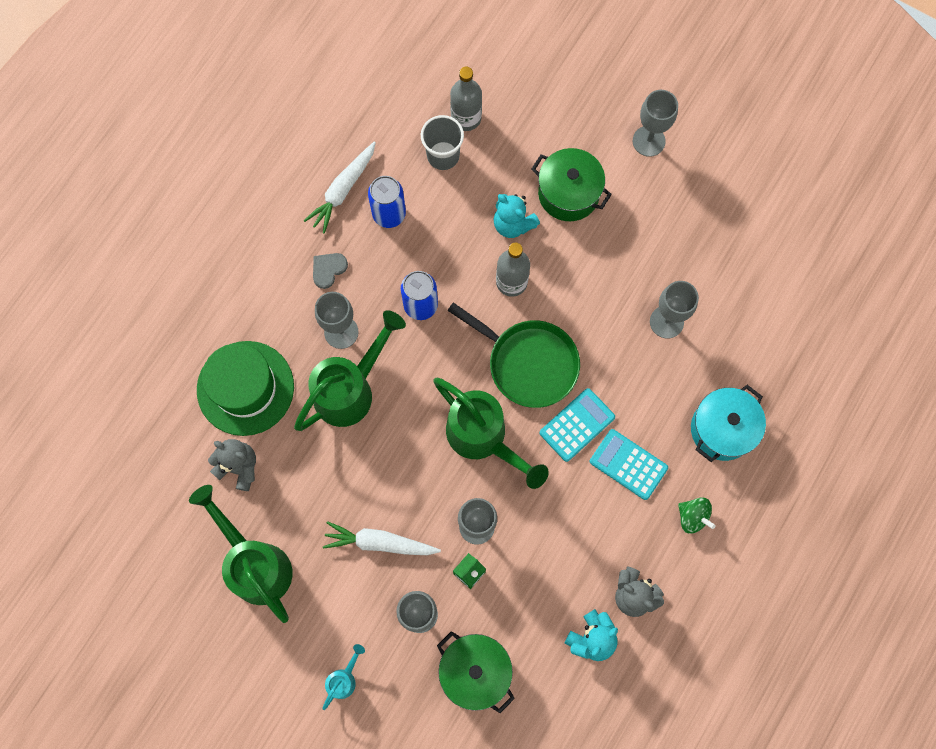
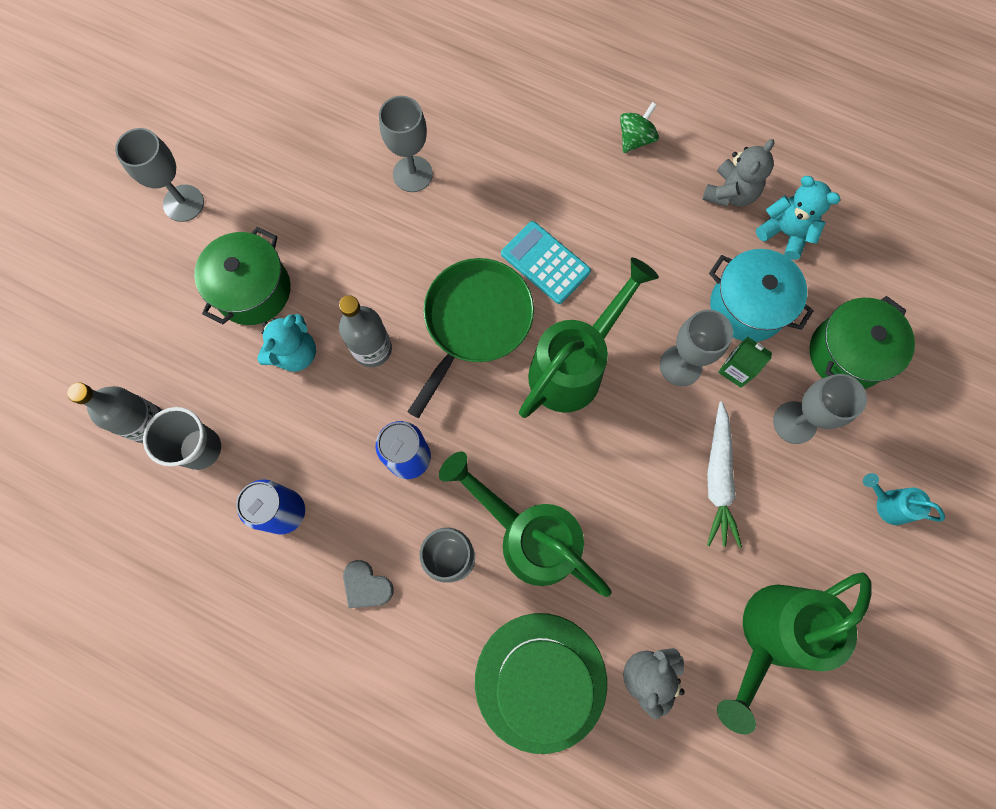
camera: 95 degrees left, 0 degrees up
(343, 190) = (250, 579): white carrot -> none
(628, 464) = (585, 206): turquoise calculator -> none
(722, 429) = (533, 113): turquoise pot -> turquoise pot (747, 306)

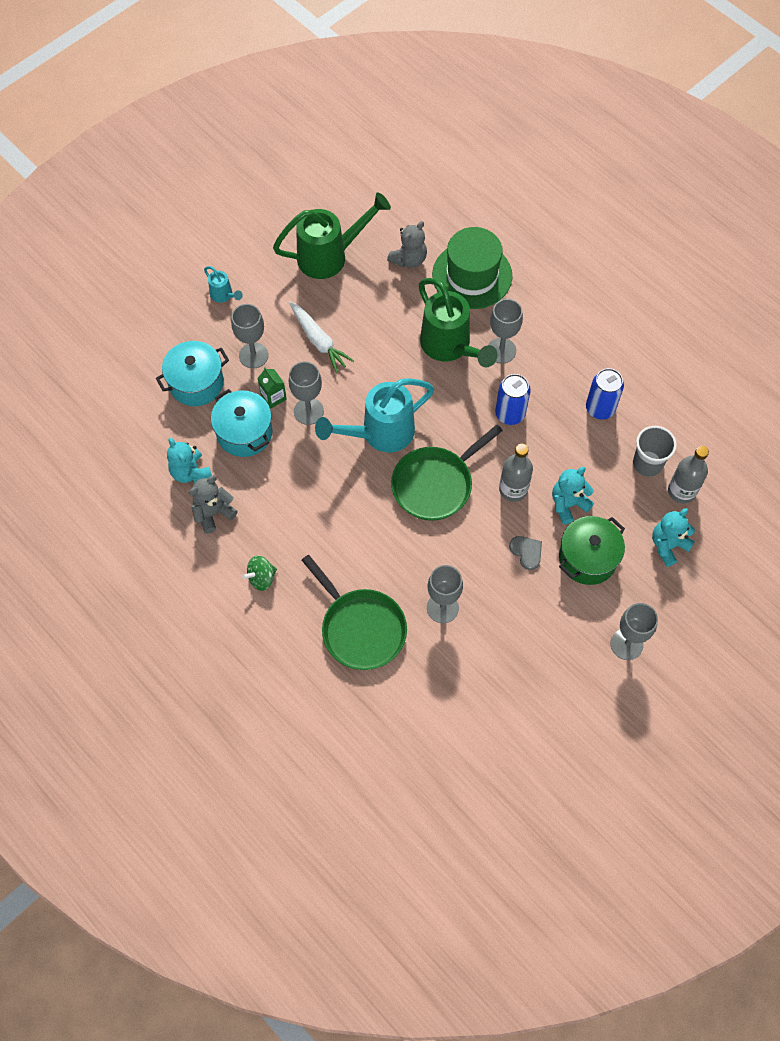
camera: 160 degrees left, 10 degrees down
(153, 341) = (668, 545): none -> turquoise teddy bear
(366, 586) = (559, 352): grey heart -> grey heart (526, 552)
(497, 122) = (361, 628): none -> green pan
(545, 263) = (369, 508): turquoise calculator -> none
(574, 366) = (379, 434): green watering can -> turquoise watering can
(718, 478) = (318, 340): white carrot -> white carrot turned 120 degrees clockwise
(846, 354) = (196, 383): green pot -> turquoise pot

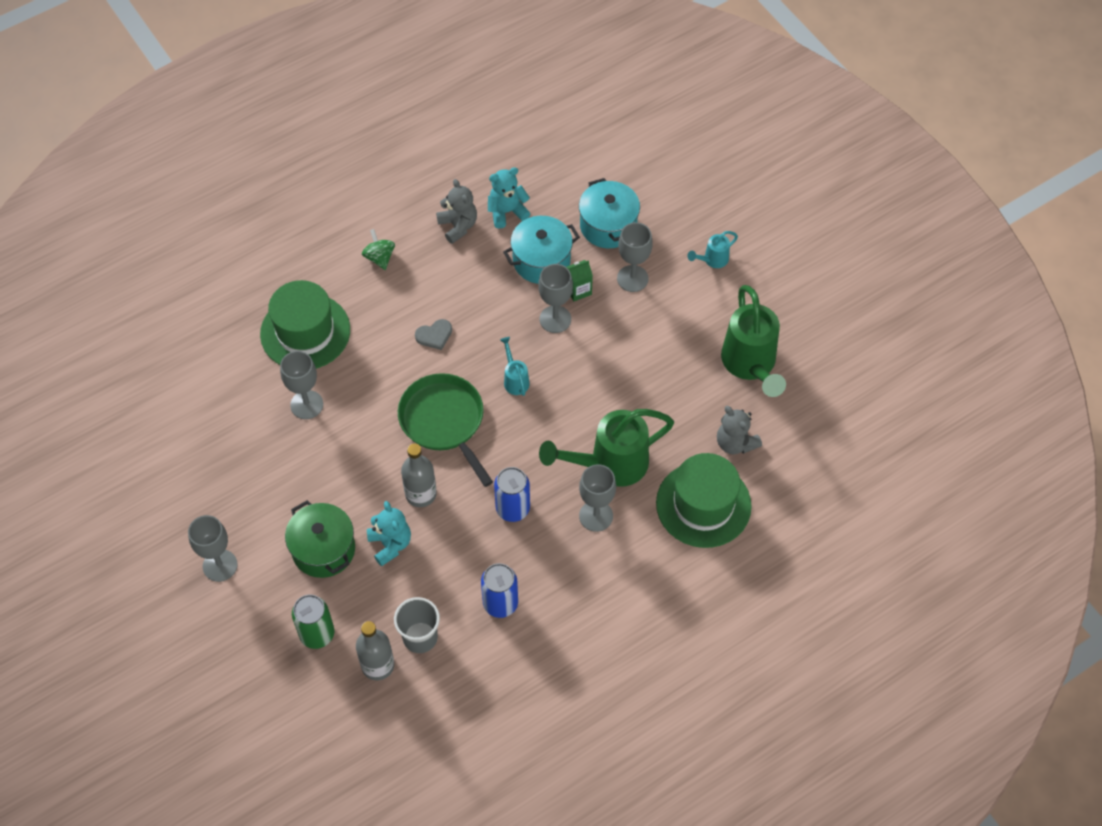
camera: 100 degrees right, 5 degrees down
(318, 340) = (640, 339): white carrot -> none
(361, 628) = (305, 332): green pan -> green hat
(379, 434) = (515, 379): turquoise watering can -> turquoise watering can, size x0.46
(526, 552) = (346, 492): grey heart -> grey heart (434, 335)
(668, 545) = (317, 634): turquoise teddy bear -> green can

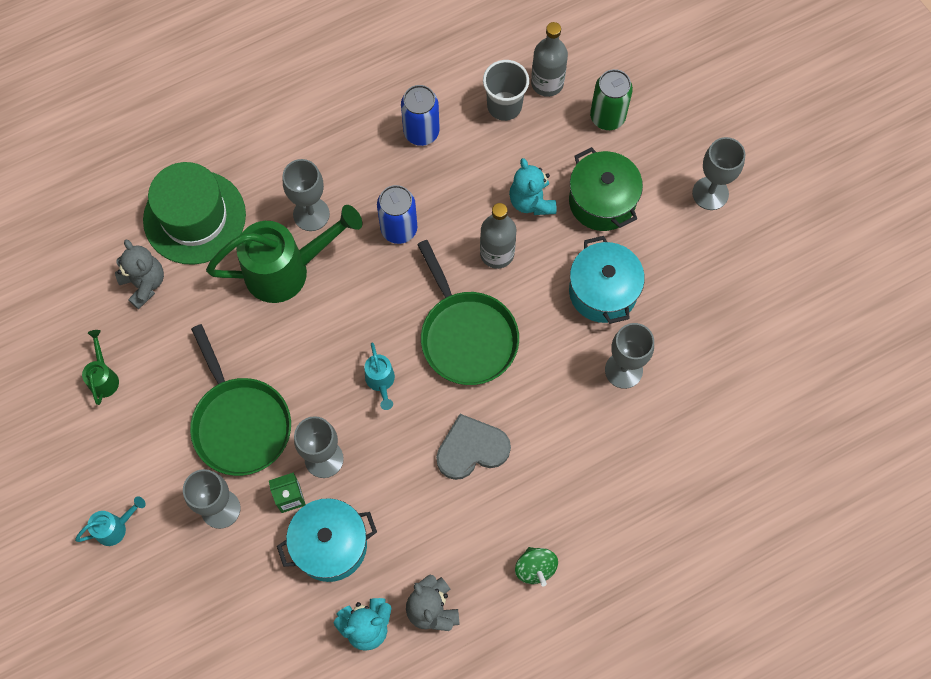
camera: 175 degrees left, 10 degrees up
(305, 332) = (627, 467): green hat -> none
(434, 335) = (471, 449): grey heart -> grey heart, size x1.63
(608, 226) = (238, 592): turquoise pot -> turquoise pot (603, 291)
(628, 339) = (240, 424): none -> green pan
(750, 365) = (104, 377): green watering can -> green watering can, size x0.46

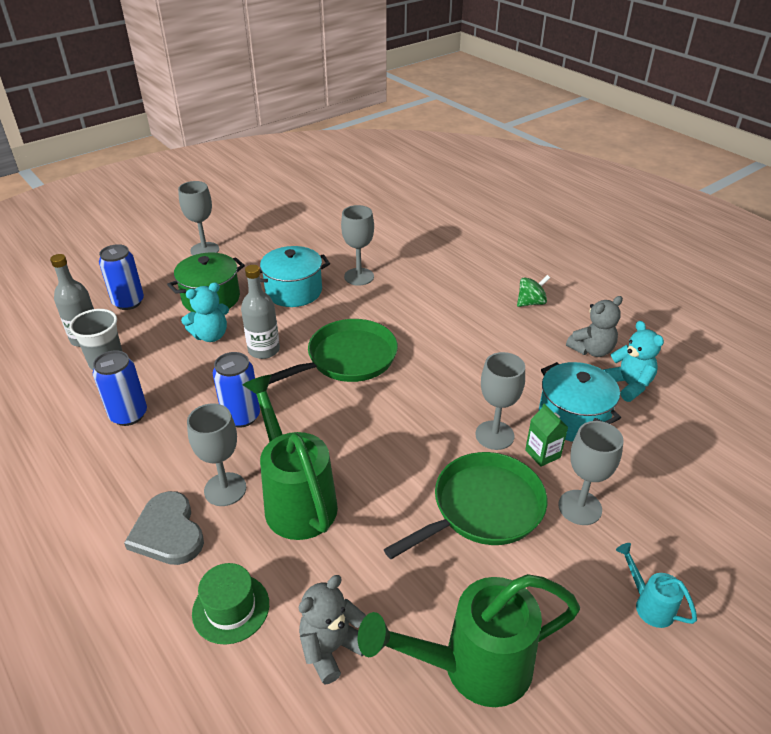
camera: 100 degrees left, 30 degrees down
(104, 377) = (472, 667): green watering can -> green watering can, size x2.17
(194, 217) = (231, 608): green hat -> green hat, size x0.56
(381, 382) = (406, 407): turquoise watering can -> none
(471, 449) = (449, 344): grey heart -> grey heart (168, 532)
(607, 117) = (128, 302): green can -> blue can

